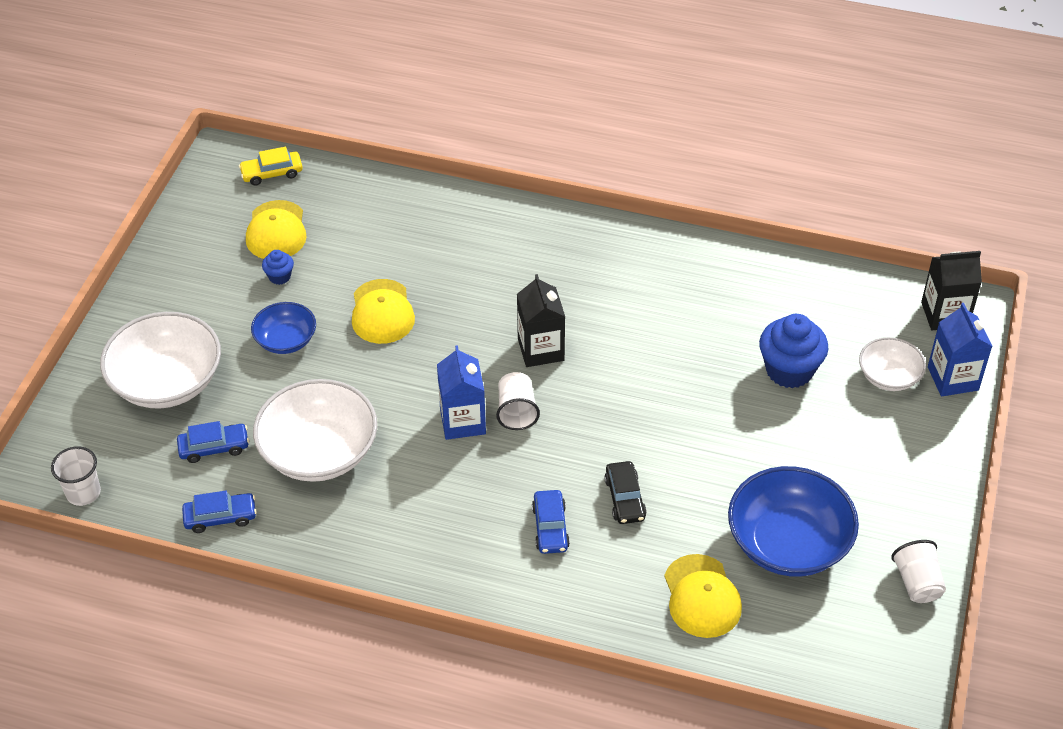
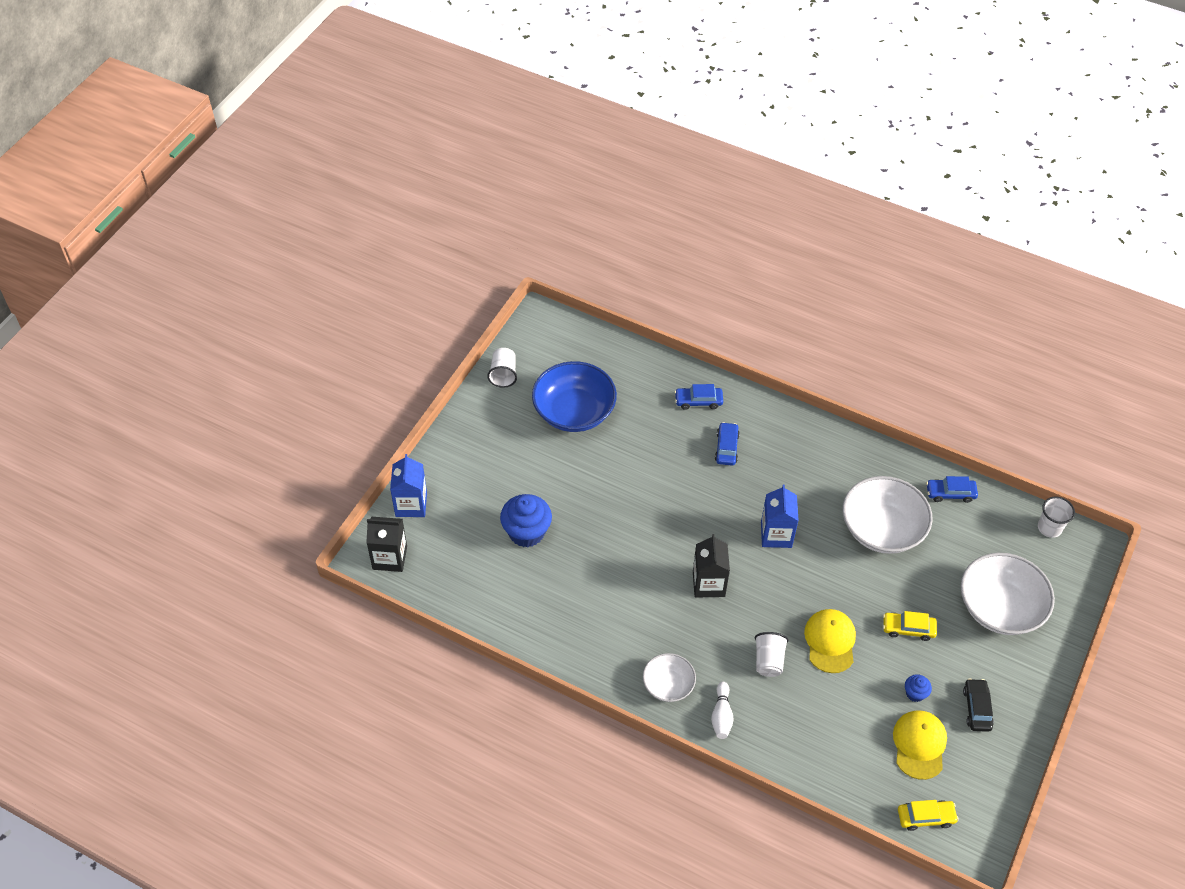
camera: 170 degrees left, 5 degrees up
(214, 447) = (959, 546): blue car -> blue car (698, 401)
(286, 340) = (908, 629): blue bowl -> yellow car
(500, 223) = (721, 715): none -> white bowling pin
(516, 411) = (735, 535): white cup -> white cup (768, 661)
(625, 498) = (672, 458): black car -> black car (976, 708)
(702, 596) = (639, 389): yellow cap -> none
(889, 376) = (456, 514): white bowl -> white bowl (668, 685)

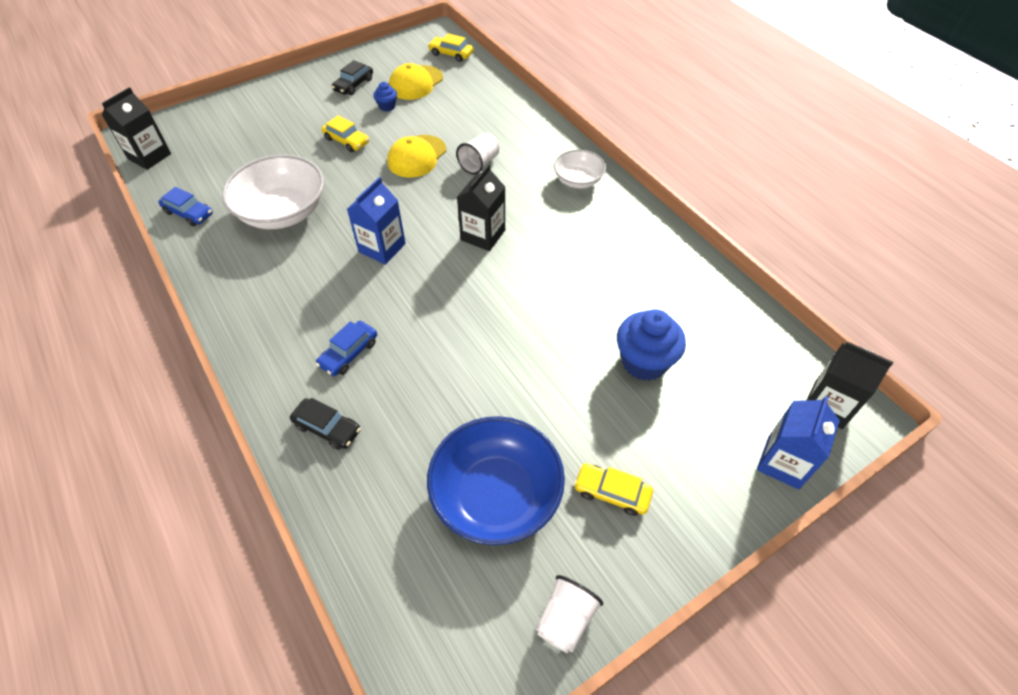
camera: 150 degrees left, 0 degrees up
(508, 441) = (612, 493): none -> yellow car
(698, 401) = (327, 428): blue car -> black car
(721, 715) = (548, 147): white bowling pin -> none
(1000, 607) = (261, 126): white bowl -> none
(1049, 528) = (149, 156): white cup -> black carton

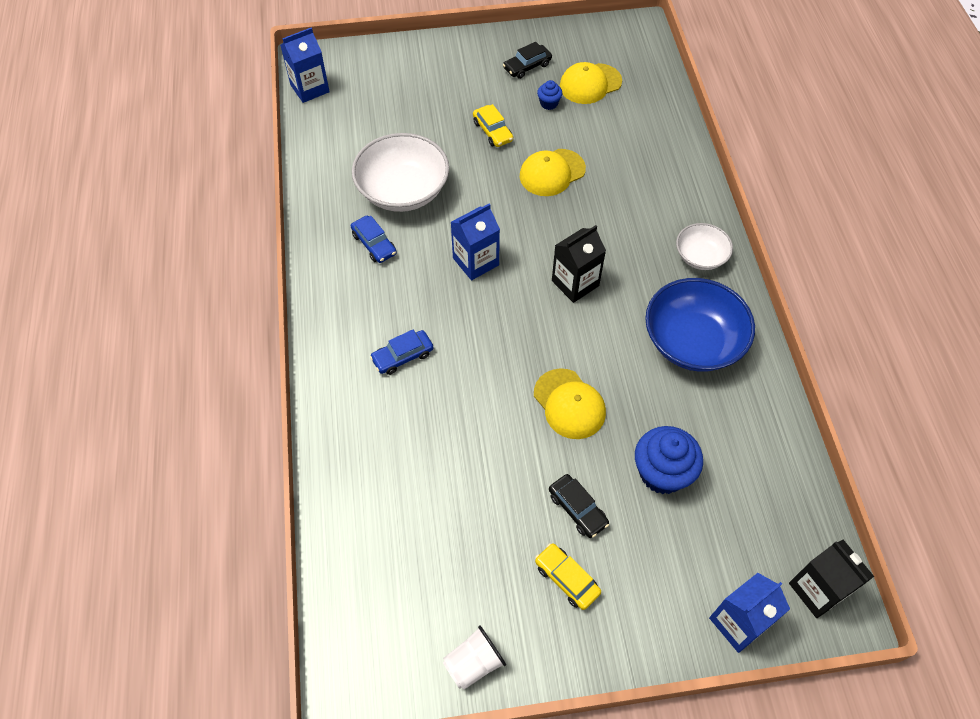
camera: 25 degrees right, 5 degrees up
(149, 156) = (310, 88): black carton -> blue carton
(189, 213) = (322, 162): blue car -> blue car (374, 244)
(327, 428) = (357, 418): black car -> black car (577, 509)
(451, 54) = (643, 58): yellow car -> none
(479, 164) = (609, 202): white cup -> none
(496, 495) = (468, 536): blue bowl -> blue bowl (692, 341)
(530, 335) = (569, 404): none -> yellow cap

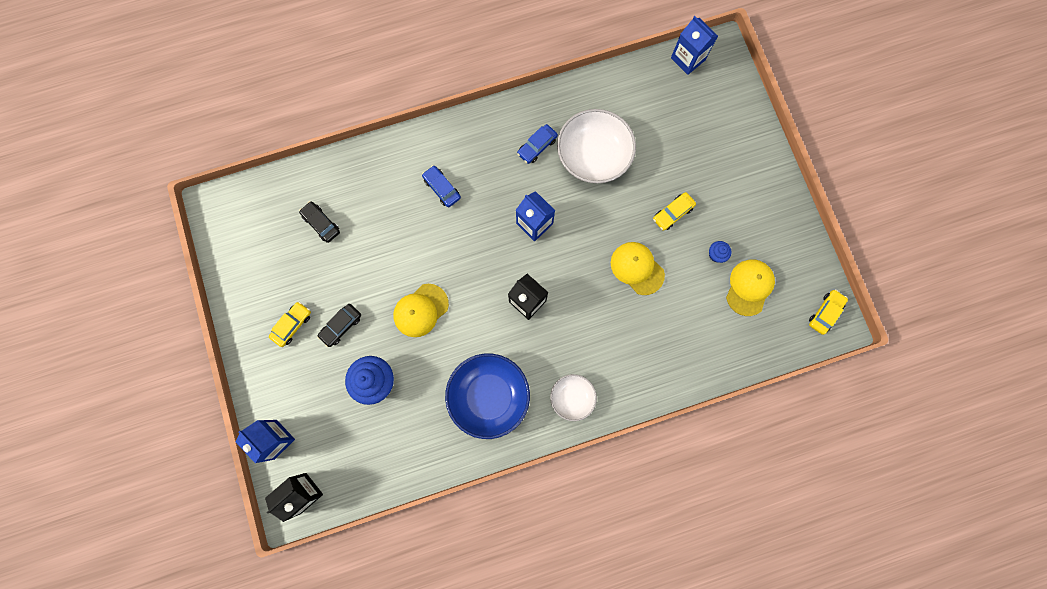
camera: 80 degrees right, 20 degrees up
(474, 663) = (233, 276): white cup -> none
(527, 66) = (758, 229): black car -> black car (321, 223)
(590, 84) = (749, 287): yellow cap -> yellow cap turned 60 degrees clockwise
(626, 33) = (825, 313): none -> yellow car

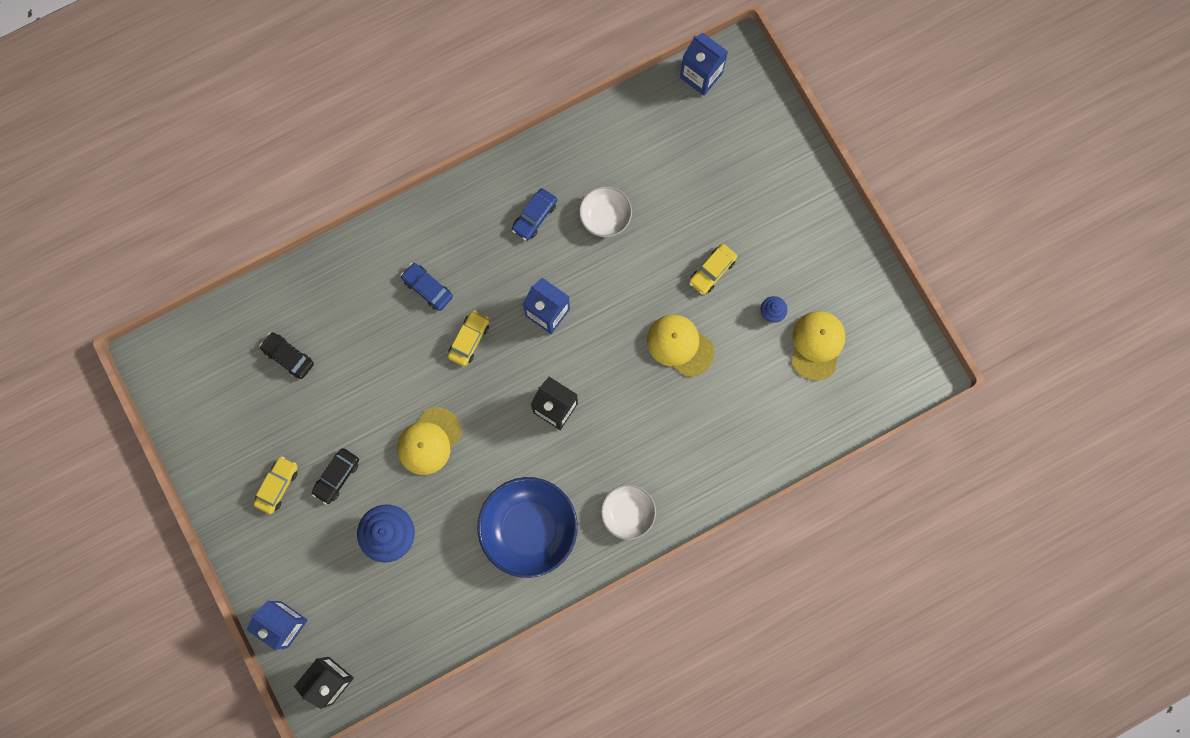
camera: 10 degrees left, 0 degrees up
(593, 156) = (605, 216): white bowl -> white bowl, size x0.56
(825, 313) = (910, 360): yellow car -> yellow car (469, 340)

